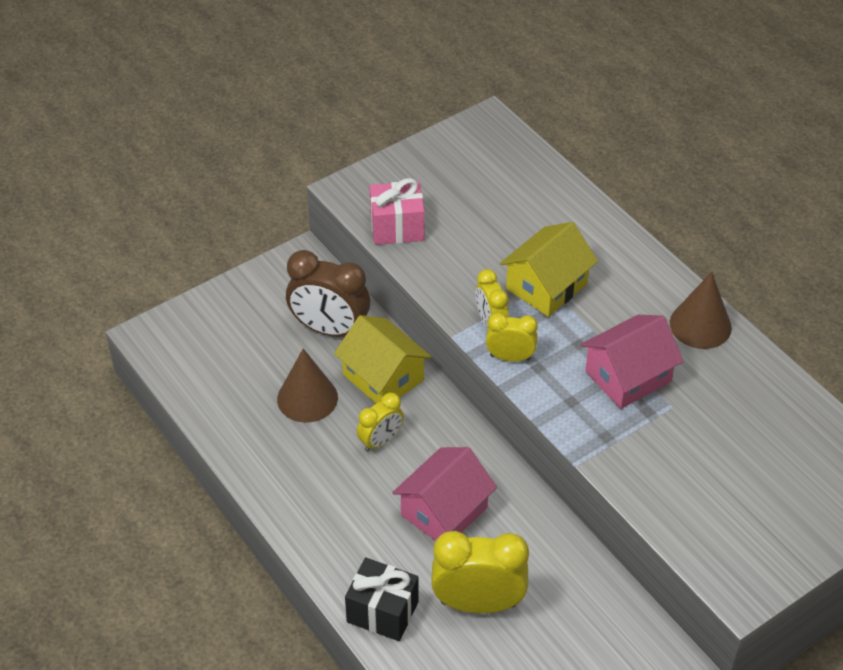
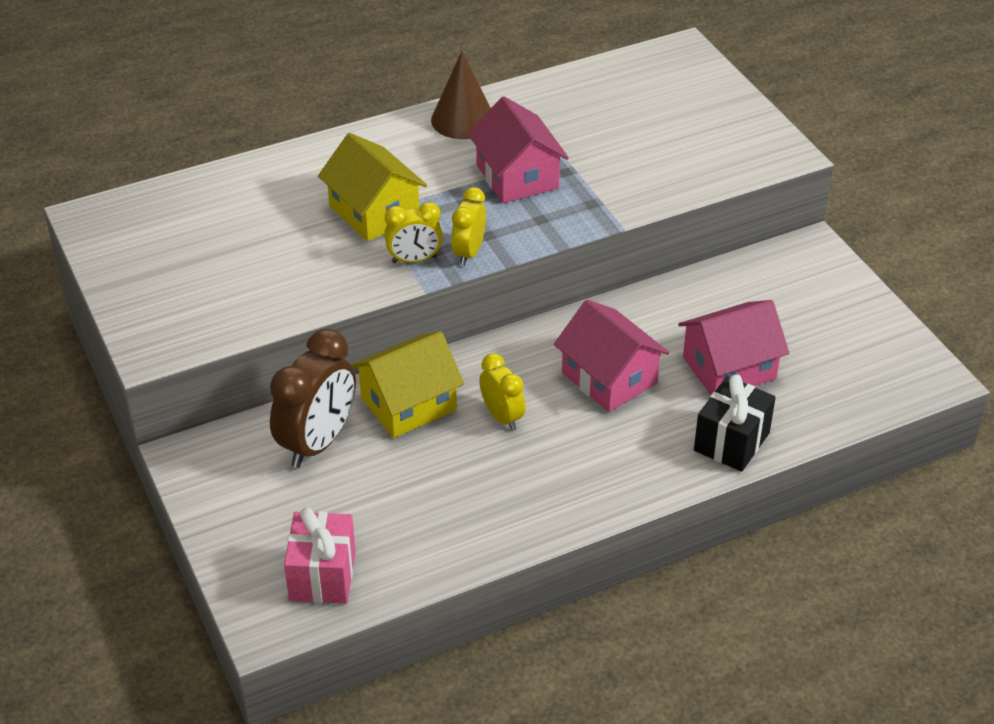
camera: 80 degrees left, 5 degrees down
(307, 398) = (421, 474): brown cone -> none
(397, 228) = (237, 315): pink gift -> pink gift (322, 575)
(478, 603) = (729, 368): yellow clock -> pink house

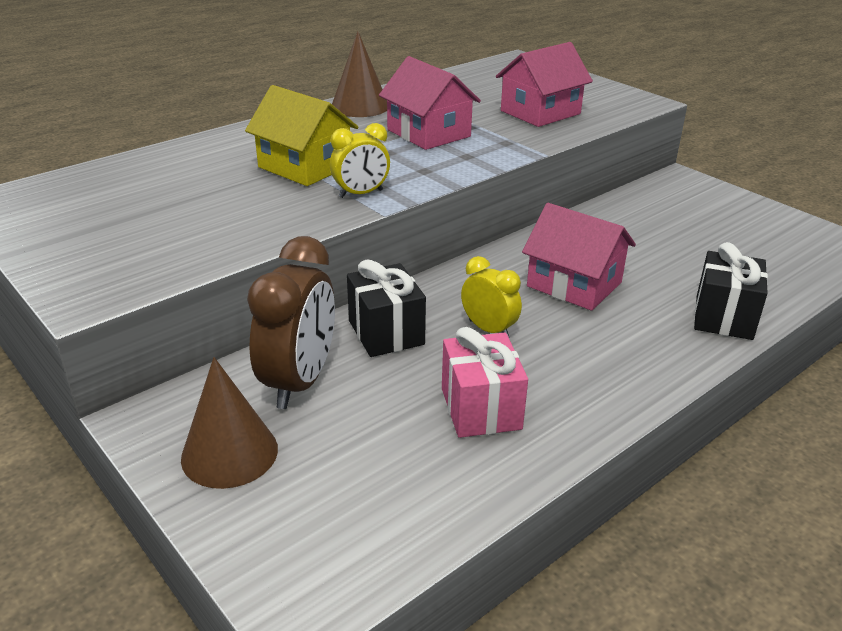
camera: 15 degrees left, 10 degrees down
(245, 499) = (229, 453): none -> brown cone
(322, 575) = (355, 524): pink gift -> pink gift (481, 408)
(408, 404) = (386, 332): yellow house -> black gift
(469, 253) = (412, 183): yellow clock -> none
(729, 368) = (677, 262): pink house -> pink house (540, 112)

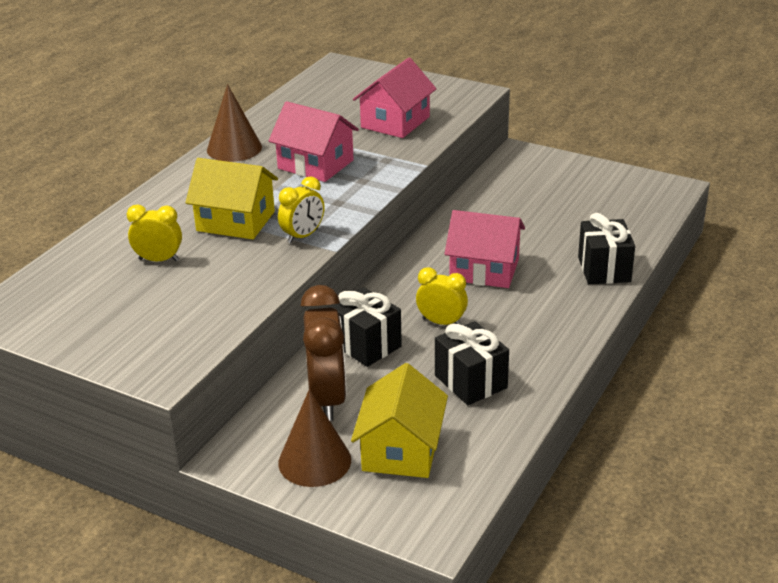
camera: 20 degrees left, 0 degrees up
(197, 185) = (159, 260): none -> yellow clock
(339, 471) = (401, 450): none -> yellow house
(481, 408) = (470, 382): pink gift -> black gift

